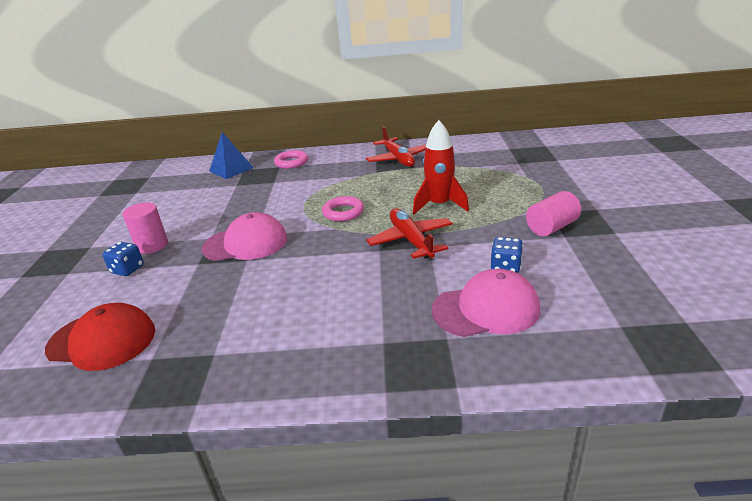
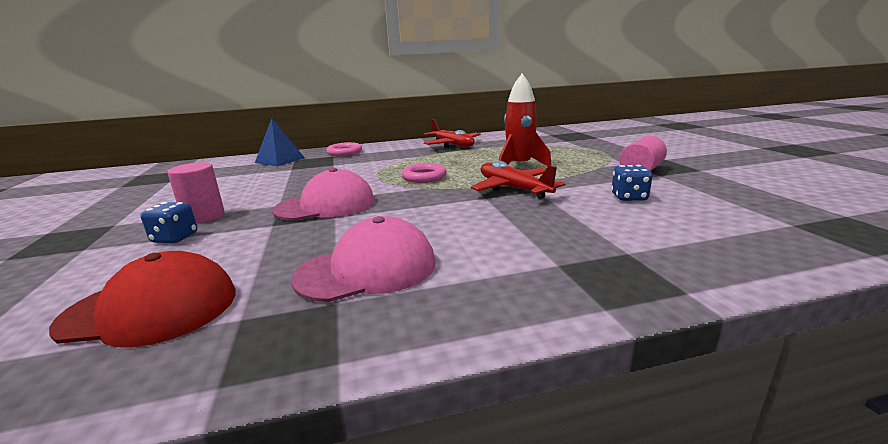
camera: 15 degrees left, 10 degrees down
(486, 309) = (644, 226): pink cap -> pink cap (367, 269)

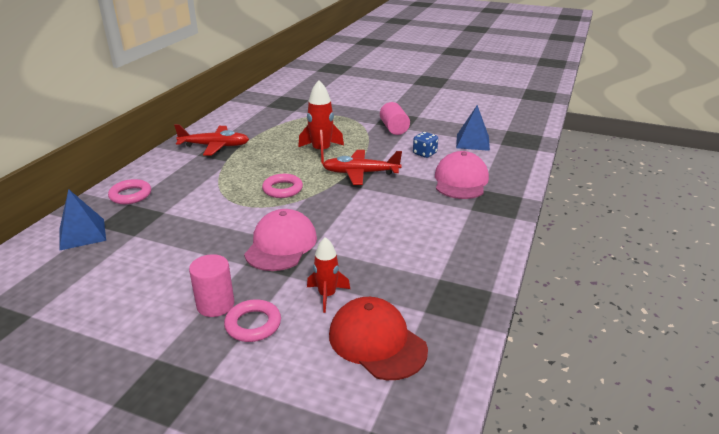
camera: 55 degrees left, 10 degrees up
(151, 309) = (377, 342): red cap -> red cap turned 75 degrees counterclockwise
(175, 238) = (253, 324): blue dice -> pink ring
(245, 250) = (327, 295): none -> red rocket
(367, 269) = (413, 259): pink cap -> pink cap (460, 181)
(737, 209) = (472, 142): none -> blue pyramid

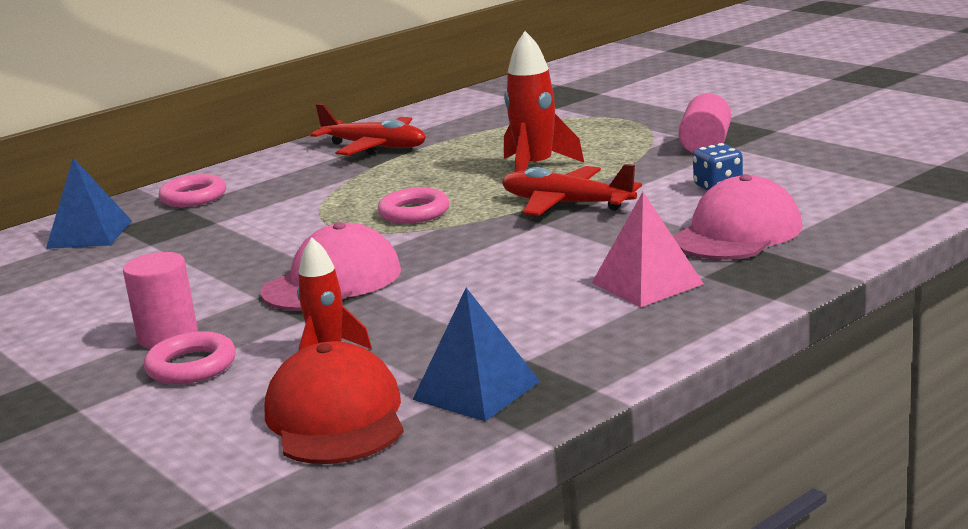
camera: 30 degrees right, 10 degrees down
(449, 218) = (646, 283): none -> pink pyramid
(472, 142) = (837, 177): blue pyramid -> blue pyramid (476, 390)

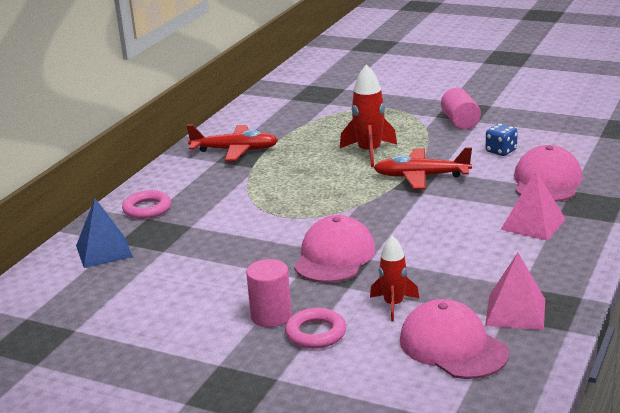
camera: 25 degrees left, 5 degrees up
(336, 417) = (453, 346): red cap -> pink cap
(414, 212) = (327, 197): pink ring -> none
(476, 390) = (515, 312): blue pyramid -> pink pyramid

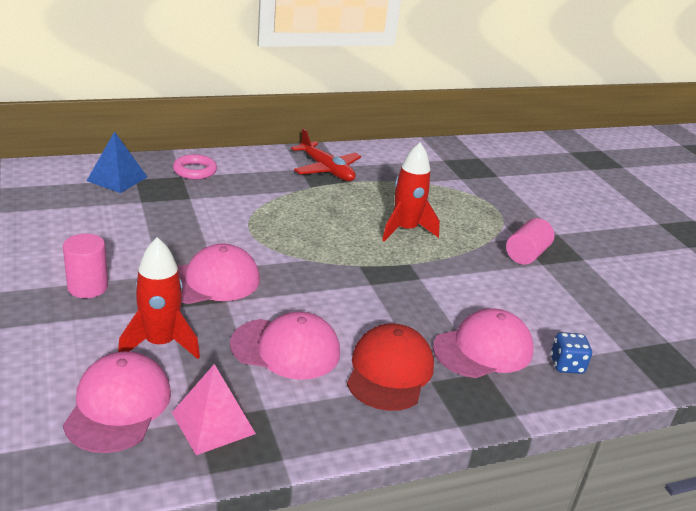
camera: 40 degrees right, 5 degrees up
(315, 333) = (79, 320): pink ring -> none
(393, 305) = (160, 343): red rocket -> red rocket, size x1.53
(421, 176) = (398, 272): red plane -> none
(462, 254) = (286, 349): none -> pink cap
(501, 151) = (504, 298): blue dice -> blue dice (566, 365)
(533, 224) = (389, 371): pink pyramid -> red cap

